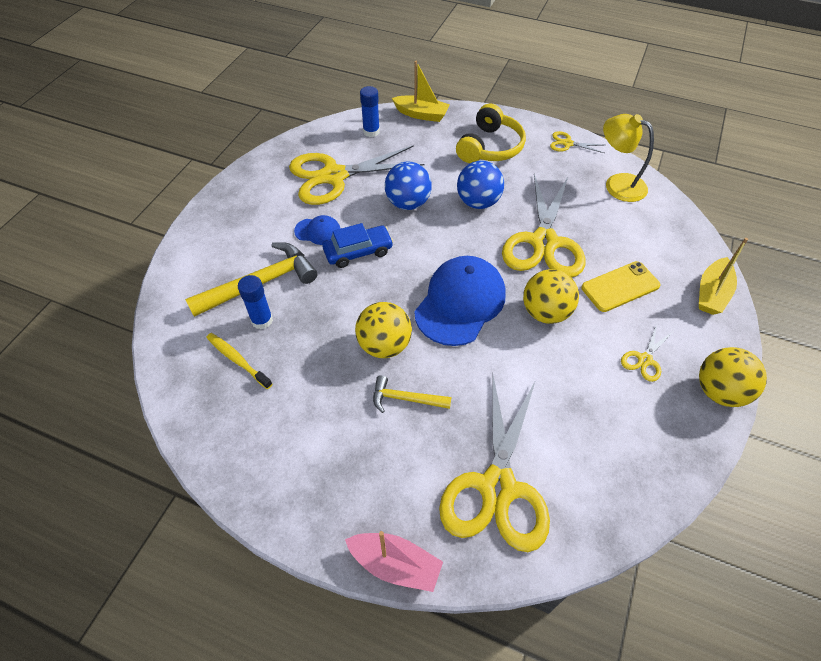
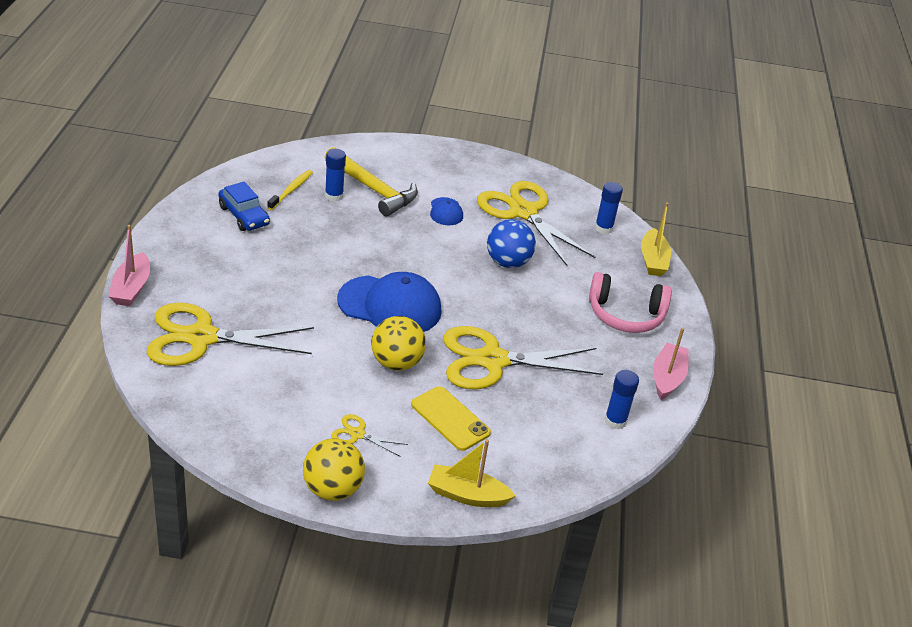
camera: 70 degrees right, 15 degrees down
(358, 252) = (430, 238): blue car -> blue car (244, 216)
(384, 345) = (327, 264): yellow ball -> none
(406, 399) = (275, 281): yellow hammer -> none
(478, 202) = (531, 310): blue ball -> none
(490, 147) = (625, 315): yellow headphones -> pink headphones
(567, 143) = (667, 378): yellow scissors -> pink boat
(617, 184) = (615, 421): yellow lamp -> blue glue stick

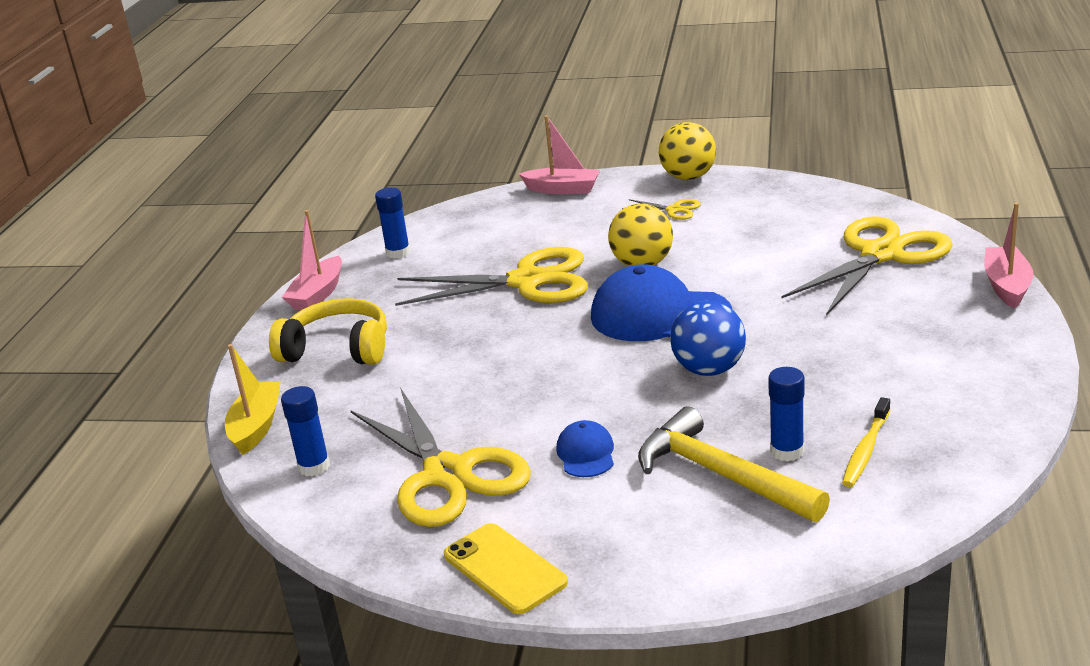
camera: 170 degrees left, 10 degrees down
(201, 337) = (881, 254): yellow scissors -> yellow scissors turned 45 degrees counterclockwise
(244, 216) = (920, 396): blue car -> none
(450, 419) = (578, 231): yellow phone -> yellow phone (504, 569)
(467, 495) = (562, 189): yellow boat -> pink boat
(508, 262) = (490, 390): blue ball -> blue ball (709, 370)
(625, 315) = (337, 349): pink headphones -> yellow headphones

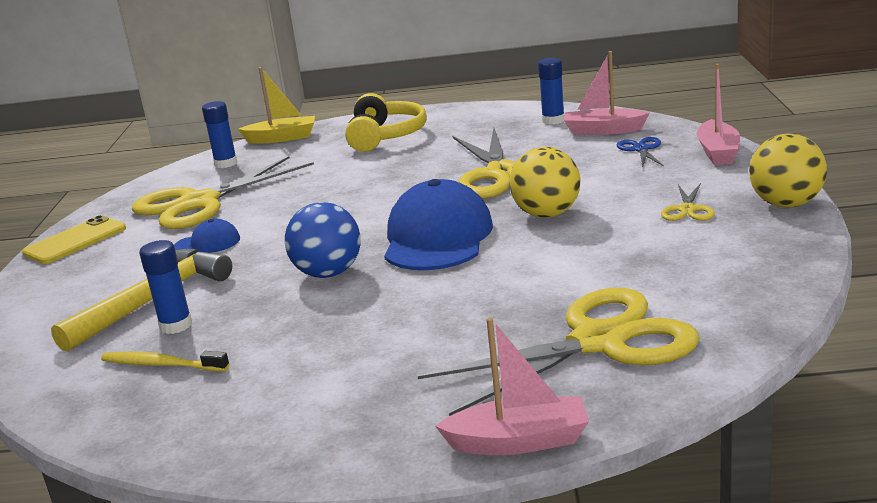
camera: 80 degrees right, 5 degrees down
(318, 294) = (474, 112): pink boat -> pink boat (603, 130)
(524, 218) = (641, 149): none -> blue scissors
(881, 254) = (599, 342): yellow scissors -> yellow scissors turned 60 degrees counterclockwise

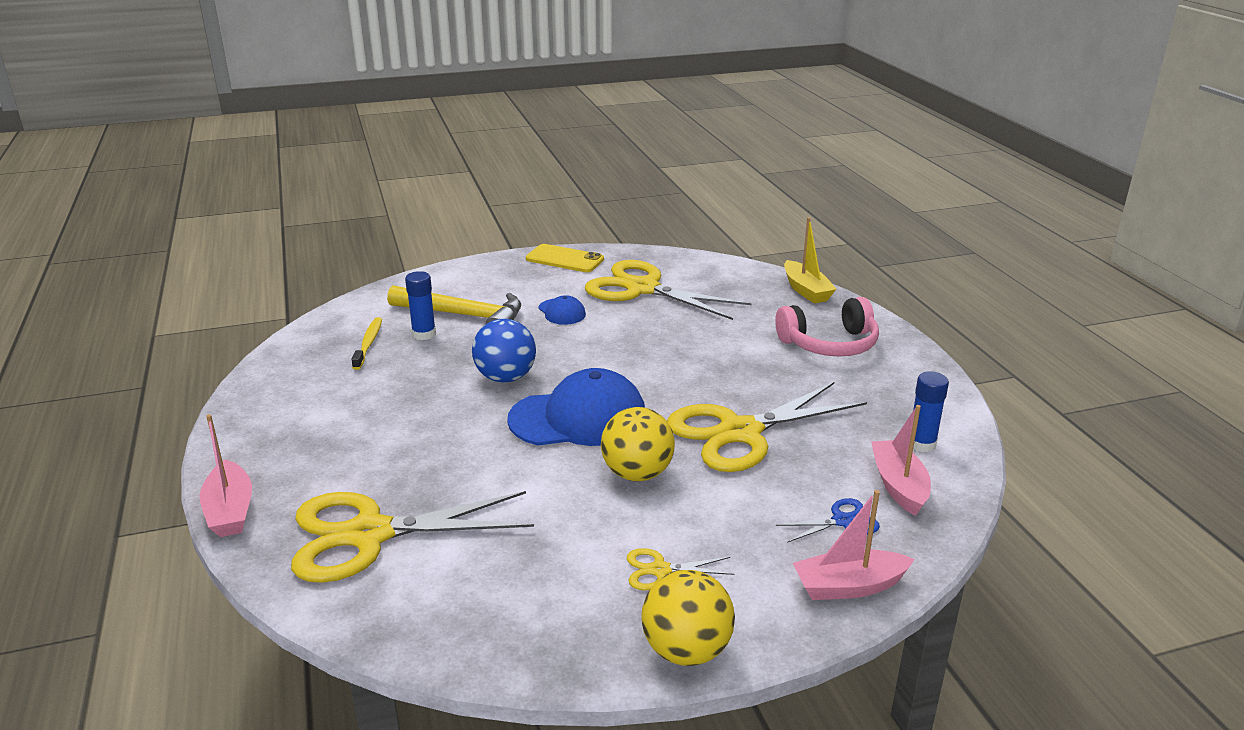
camera: 70 degrees right, 5 degrees up
(226, 164) = (733, 279): blue glue stick -> none
(385, 136) = (829, 344): yellow headphones -> pink headphones
(599, 342) = (369, 534): yellow scissors -> yellow scissors turned 120 degrees clockwise

